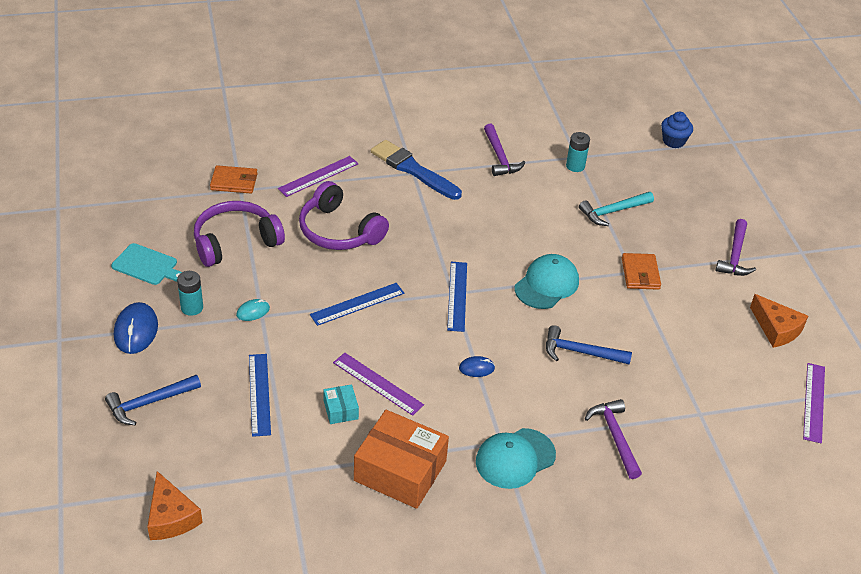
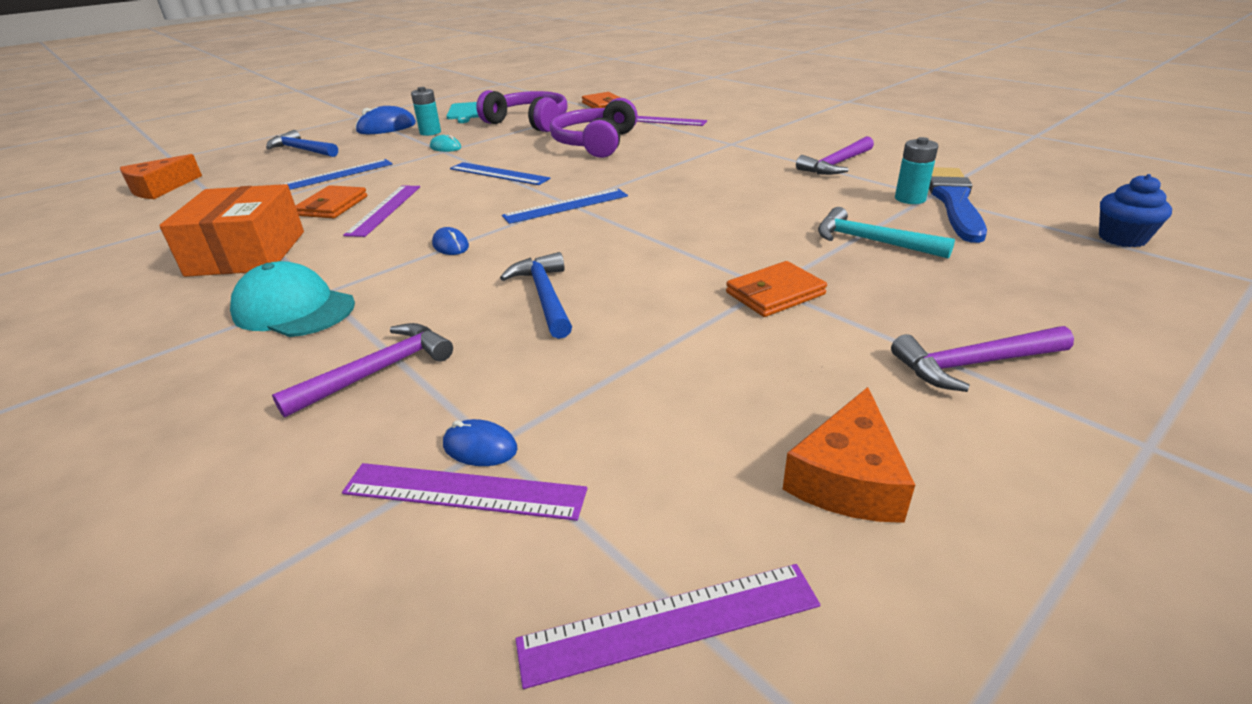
camera: 65 degrees right, 10 degrees down
(340, 410) = (333, 206): turquoise box -> orange wallet
(413, 170) = (735, 142): blue brush -> blue brush (953, 202)
(546, 284) = (653, 242): turquoise cap -> none
(700, 418) = (480, 447): none -> blue mouse
(725, 431) = (464, 491): none -> purple ruler

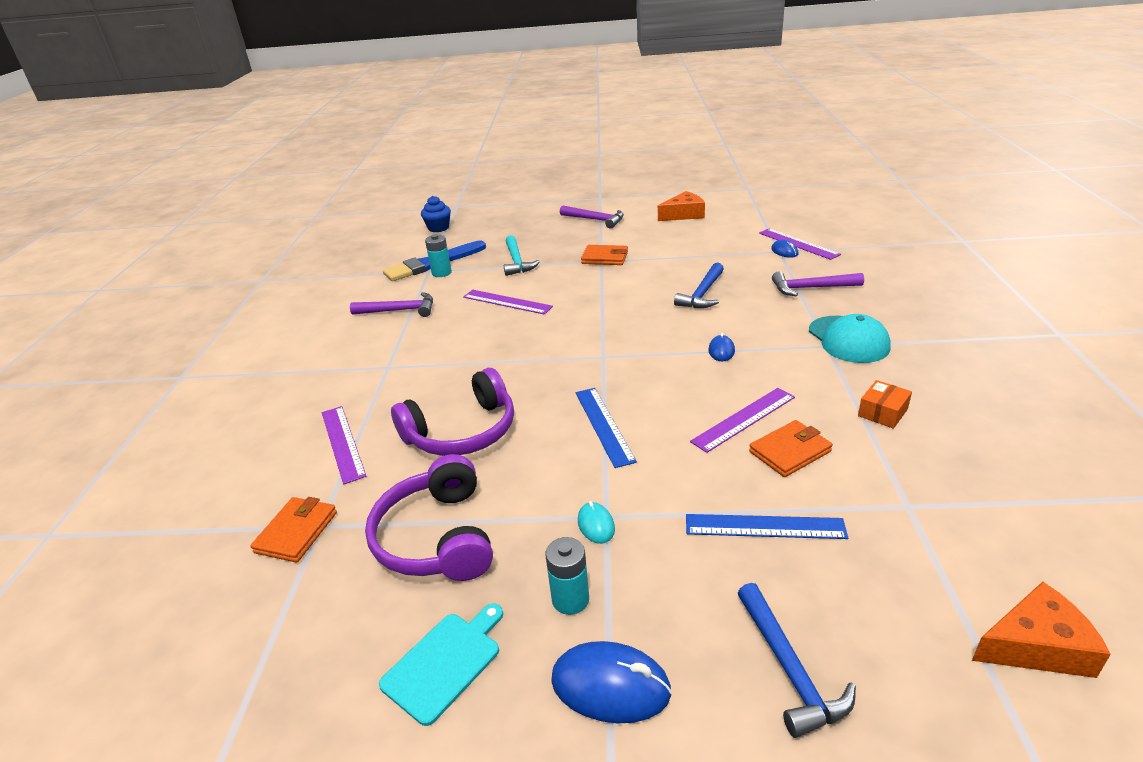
camera: 135 degrees left, 0 degrees up
(247, 253) = (882, 412): orange box -> orange box, size x0.46
(566, 206) = (608, 353): blue ruler -> none
(670, 623) = (764, 211): purple ruler -> purple ruler (507, 302)

